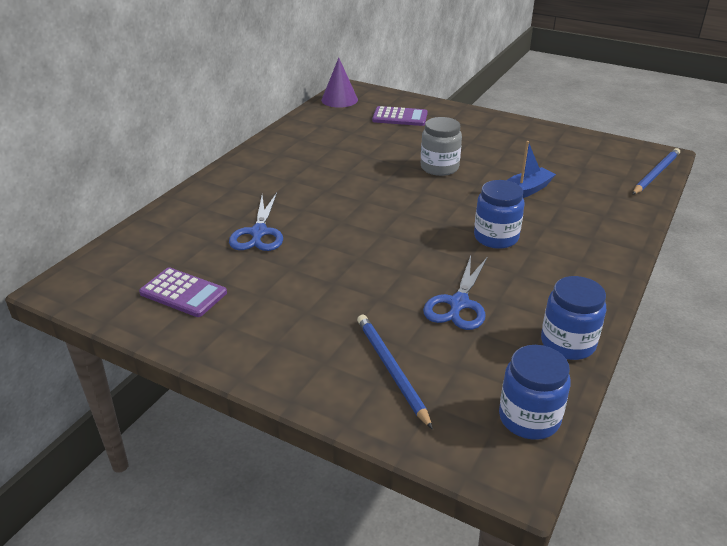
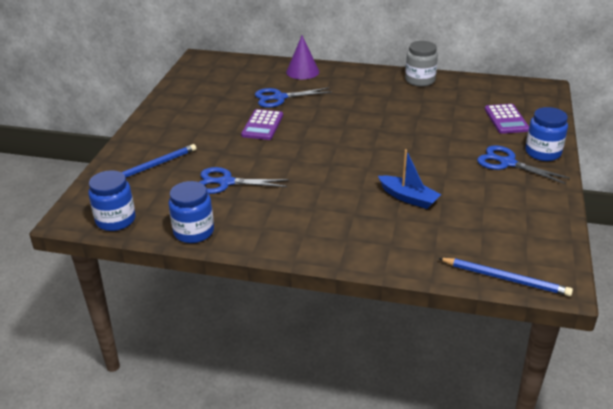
camera: 75 degrees right, 0 degrees up
(183, 293) = (205, 90): purple calculator -> purple calculator (262, 125)
(339, 100) = (515, 87): purple cone -> purple cone (302, 71)
(439, 167) = (422, 151): grey jar -> grey jar (420, 80)
(478, 134) = (507, 163): none -> blue scissors
(496, 237) = (321, 189): blue jar -> blue jar (543, 153)

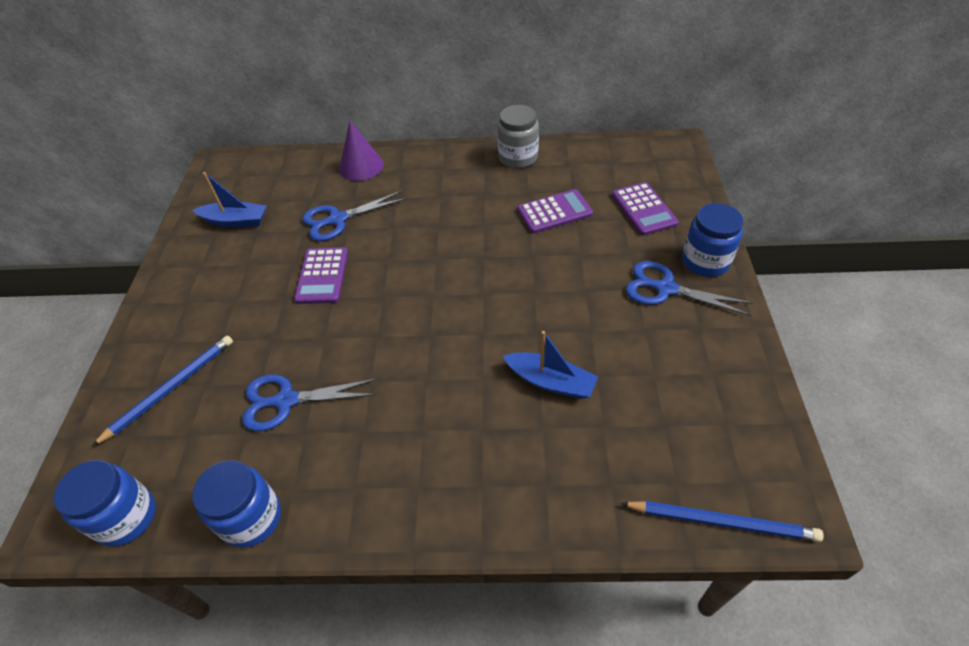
camera: 10 degrees left, 15 degrees up
(208, 90) = (235, 221): none -> blue boat
(438, 113) = (554, 212): none -> purple calculator

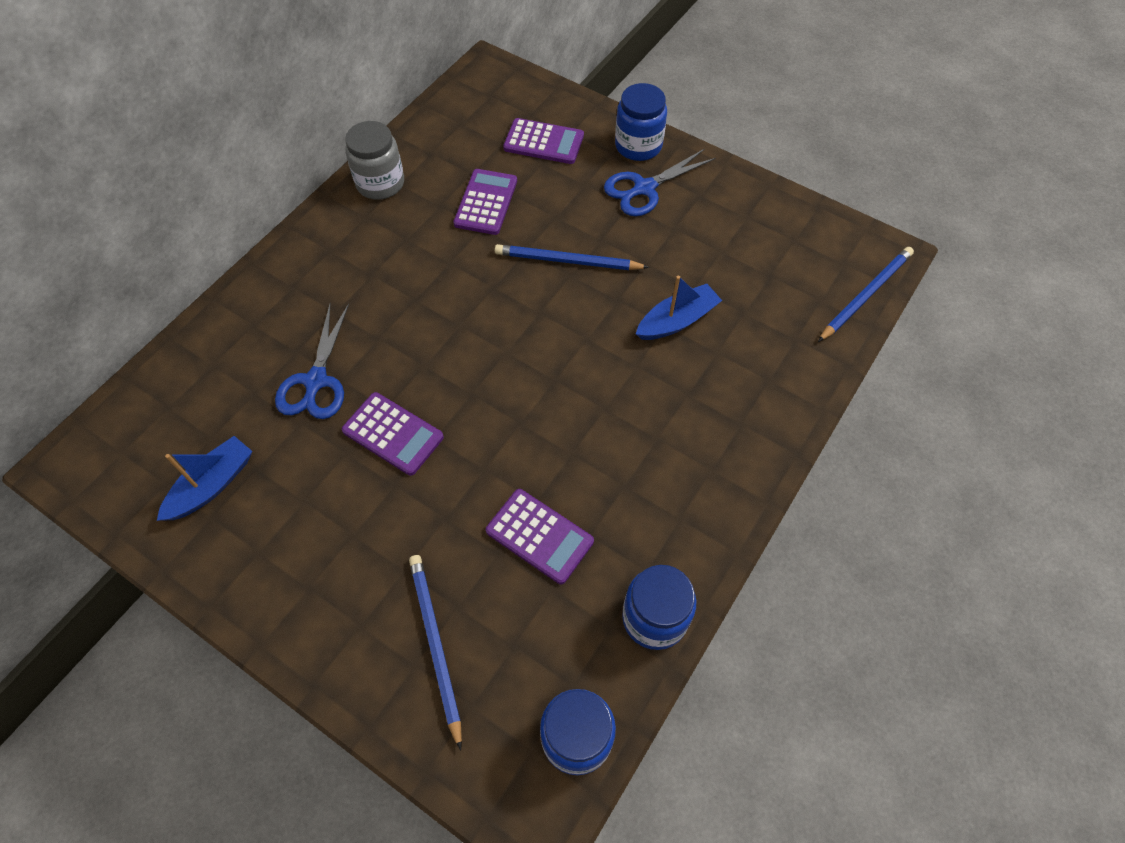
camera: 60 degrees left, 10 degrees up
(286, 400) = (539, 536): blue scissors -> purple calculator
(361, 166) = (246, 319): purple cone -> none
(545, 283) = (568, 261): none -> blue pencil

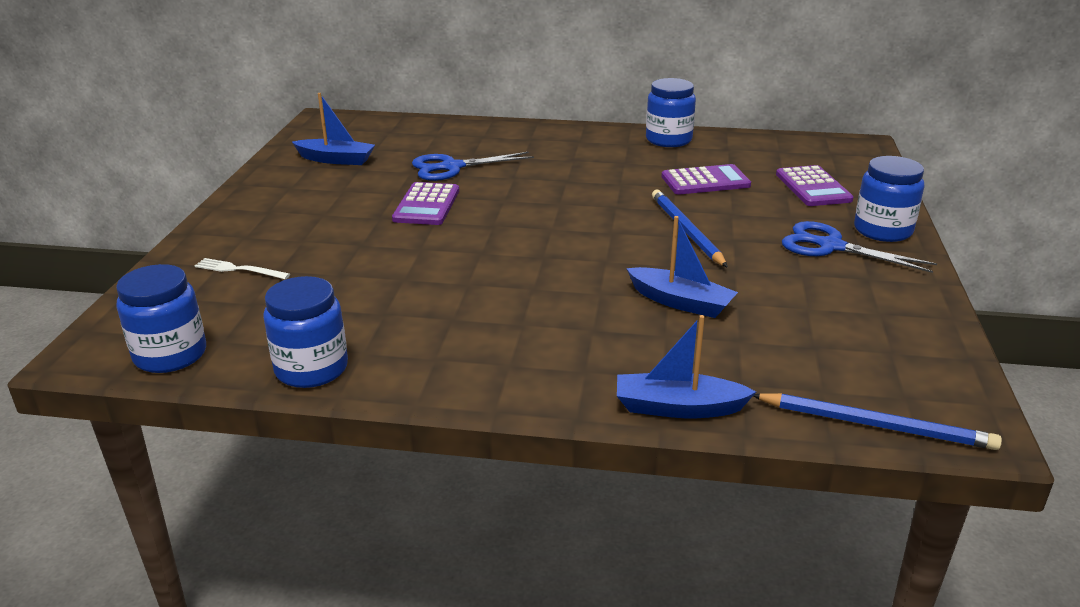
camera: 65 degrees right, 30 degrees down
(380, 183) = (668, 140): grey jar -> blue jar
(435, 645) = (239, 269): blue pencil -> white fork
(539, 536) = (368, 289): purple calculator -> none
(808, 388) = (678, 408): none -> blue boat

